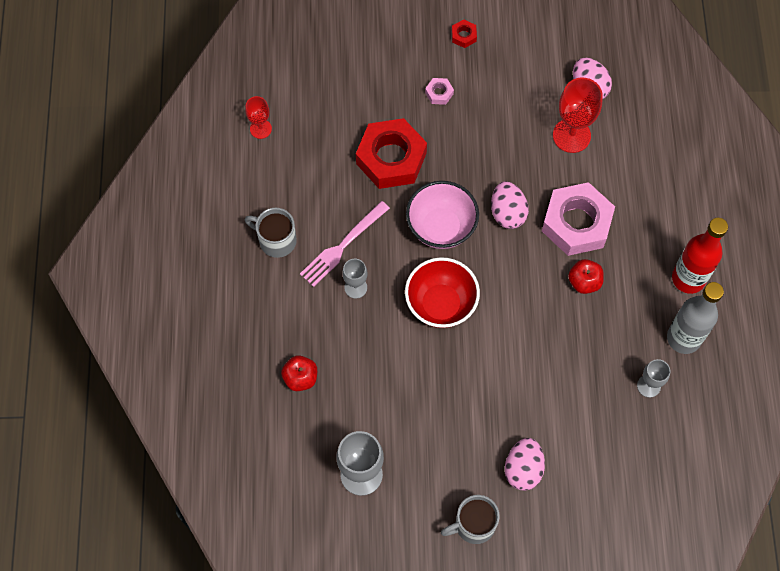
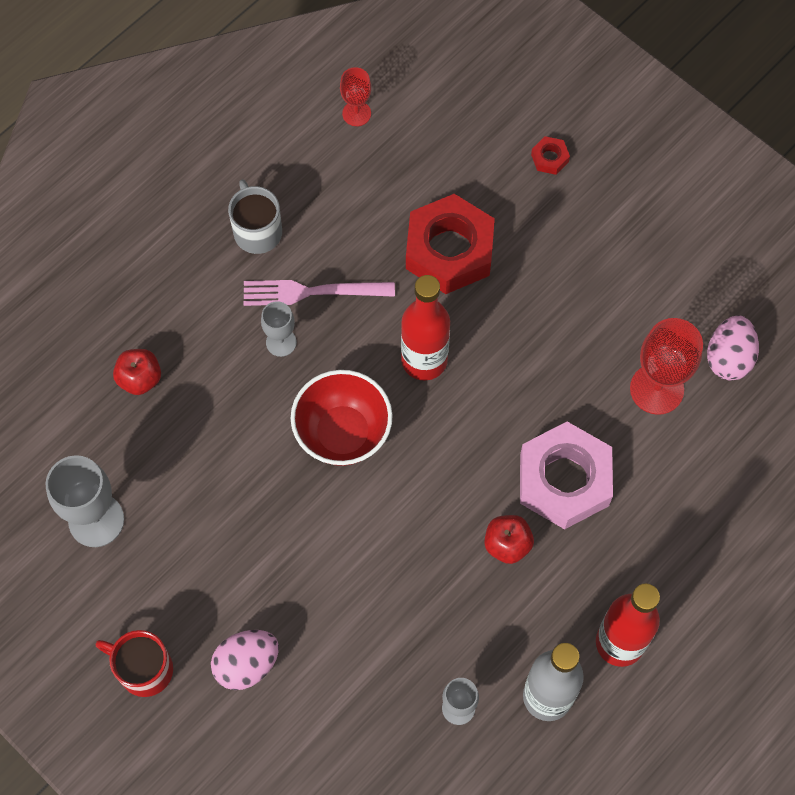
camera: 45 degrees right, 0 degrees up
(439, 93) = (566, 229): pink nut -> none
(441, 227) = (424, 360): pink bowl -> red bottle
(464, 36) = (654, 194): red nut -> red nut (549, 158)
(473, 525) = (144, 669): grey mug -> red mug
(507, 213) = (505, 406): pink egg -> none

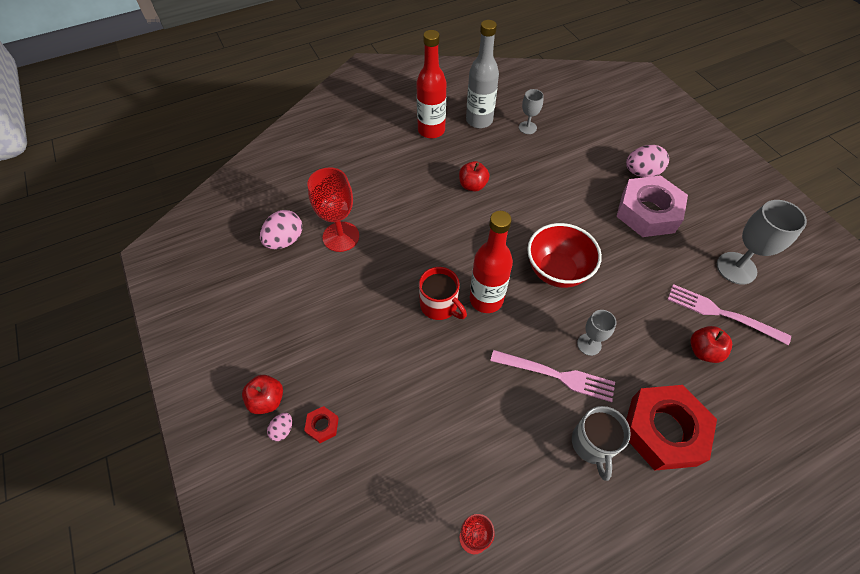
camera: 160 degrees left, 10 degrees down
(117, 440) = (721, 313): none -> pink fork
(144, 669) = (704, 186): red mug -> red mug (440, 305)
(449, 250) = (438, 373): red nut -> red nut (663, 430)
(564, 480) = (424, 206): pink nut -> pink nut (648, 212)
(589, 141) = (282, 430): none -> pink egg
(623, 163) = (267, 400): none -> red apple

